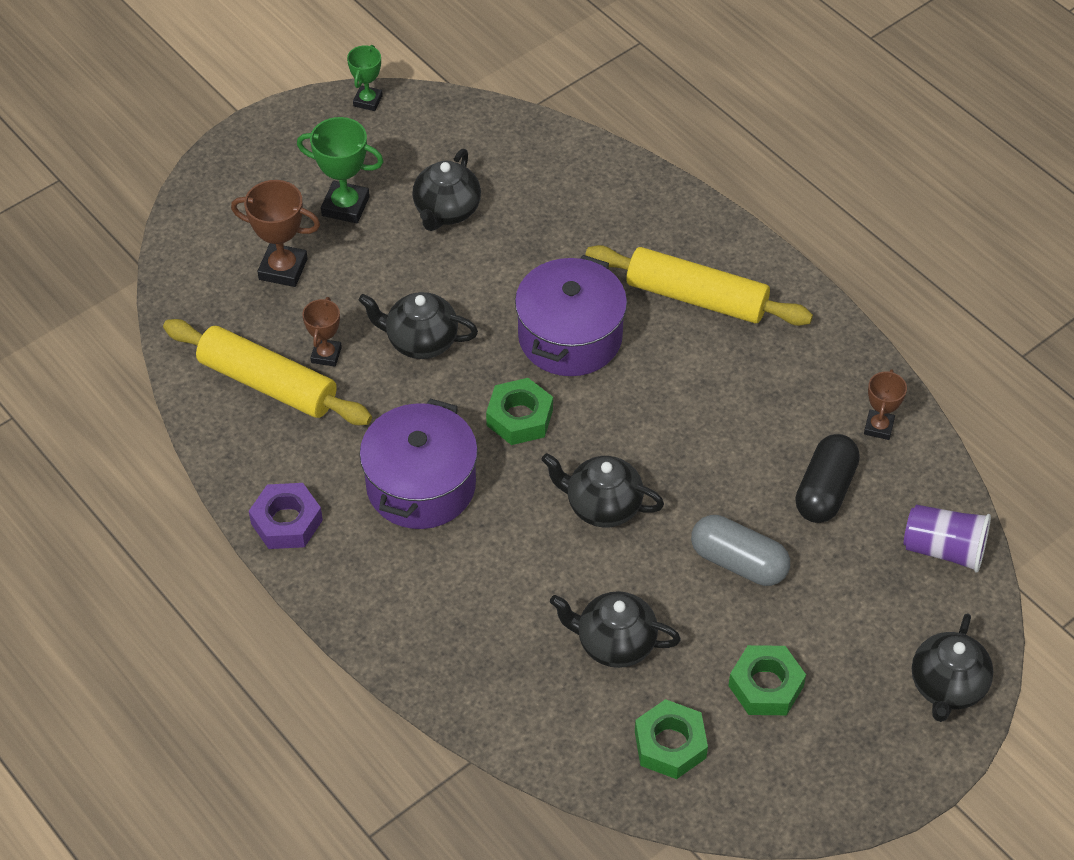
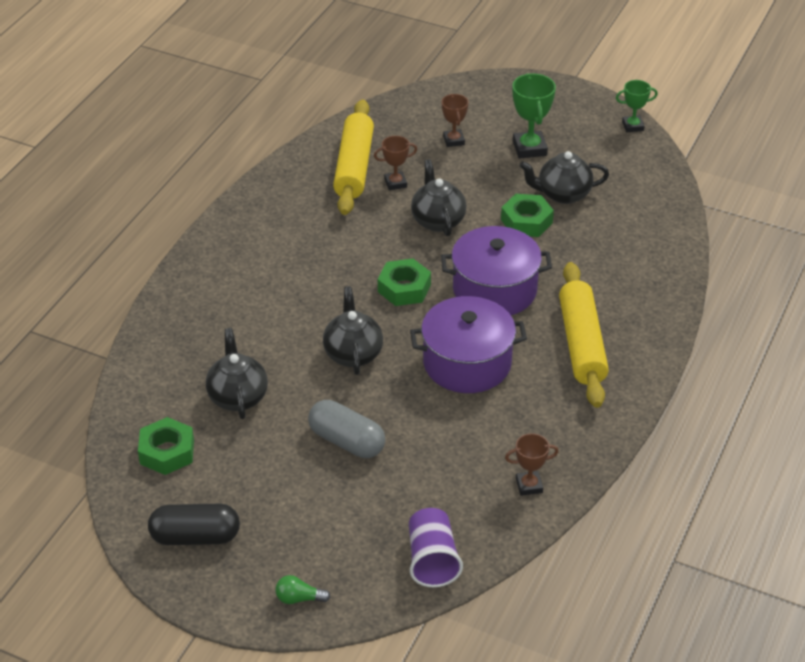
camera: 65 degrees right, 10 degrees down
(283, 269) = (453, 140): brown trophy -> brown trophy, size x0.63
(287, 522) = (249, 212): purple nut -> none
(421, 485) = (315, 261): purple pot -> purple pot (467, 363)
(738, 562) = (347, 441): grey capsule -> grey capsule turned 60 degrees counterclockwise
(765, 686) = (244, 489): green nut -> green nut (526, 221)
(825, 490) = (445, 471): black capsule -> black capsule (195, 537)
(947, 687) = (299, 598): black teapot -> green light bulb

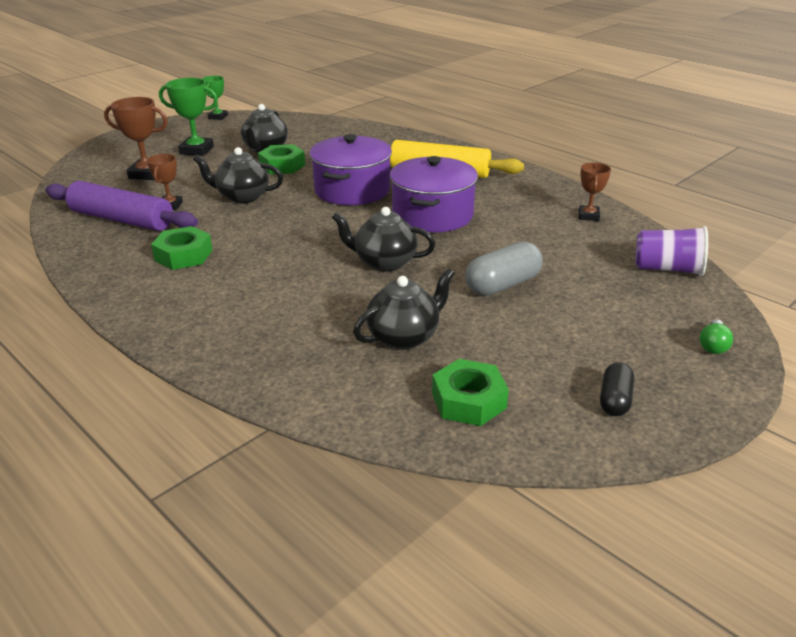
camera: 70 degrees left, 10 degrees down
(195, 537) = (614, 400): black capsule -> black capsule, size x0.62
(237, 397) = (404, 337): black teapot -> black teapot turned 135 degrees clockwise
(354, 167) = (122, 220): yellow rolling pin -> purple rolling pin
(404, 288) = (316, 225): green nut -> green nut (183, 255)
(453, 140) = (147, 174): brown trophy -> brown trophy, size x1.58

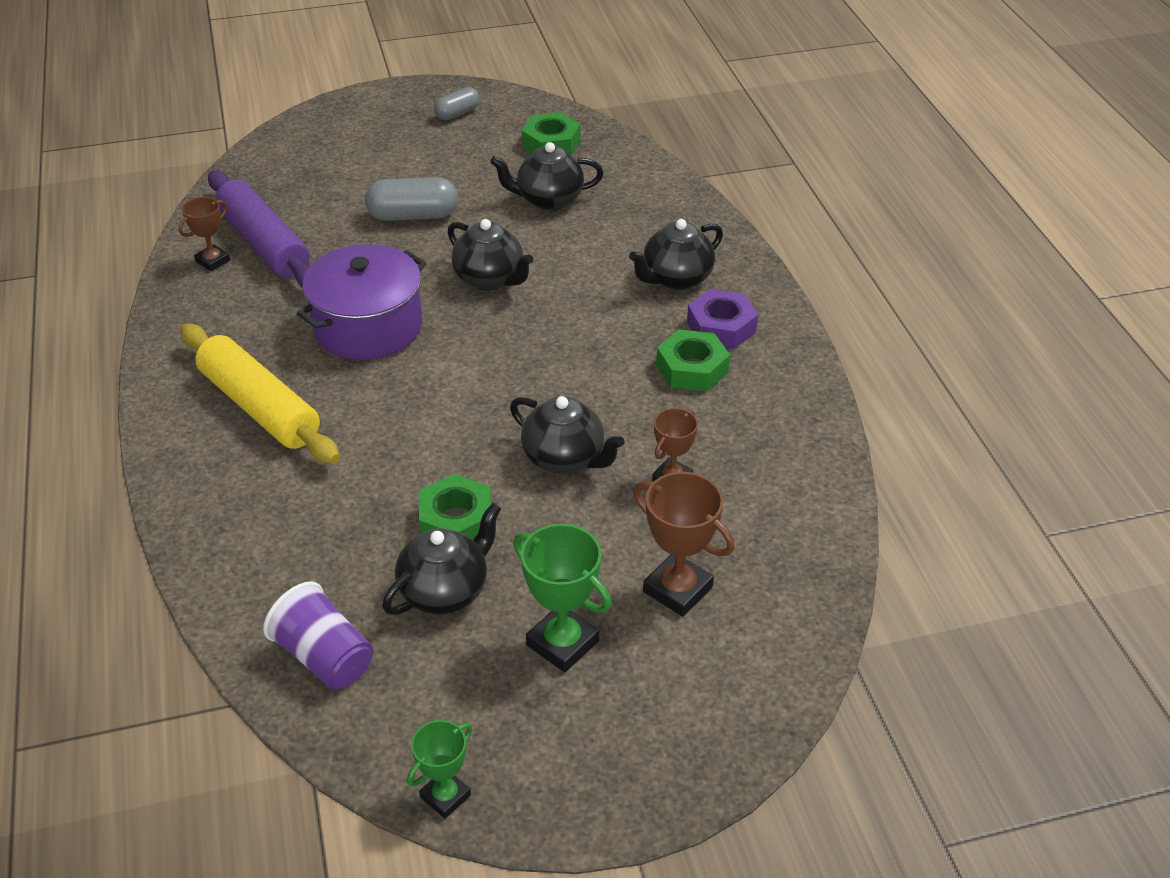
camera: 150 degrees left, 10 degrees up
(122, 220) = (748, 471): purple rolling pin -> purple rolling pin (264, 244)
(172, 285) = (721, 327): none -> purple nut
(230, 308) = (676, 279): none -> black teapot
(352, 190) = (412, 413): purple pot -> none
(614, 400) = (457, 113): black capsule -> grey capsule
(667, 269) = (254, 179): purple cup -> purple cup (324, 657)
(713, 345) = (336, 119): green light bulb -> none

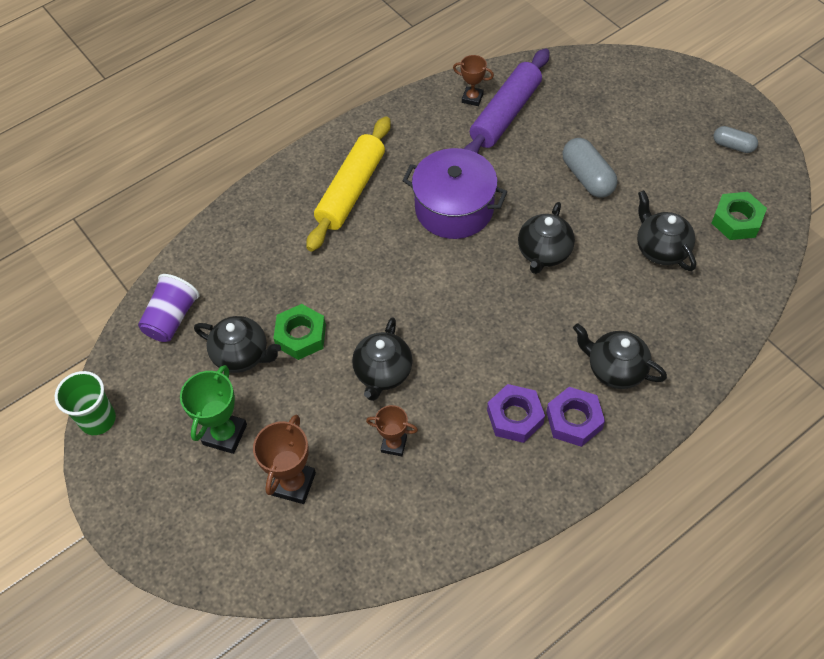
camera: 70 degrees right, 15 degrees up
(445, 796) = (98, 419): green trophy -> green cup
(692, 369) = (515, 417): green nut -> purple nut

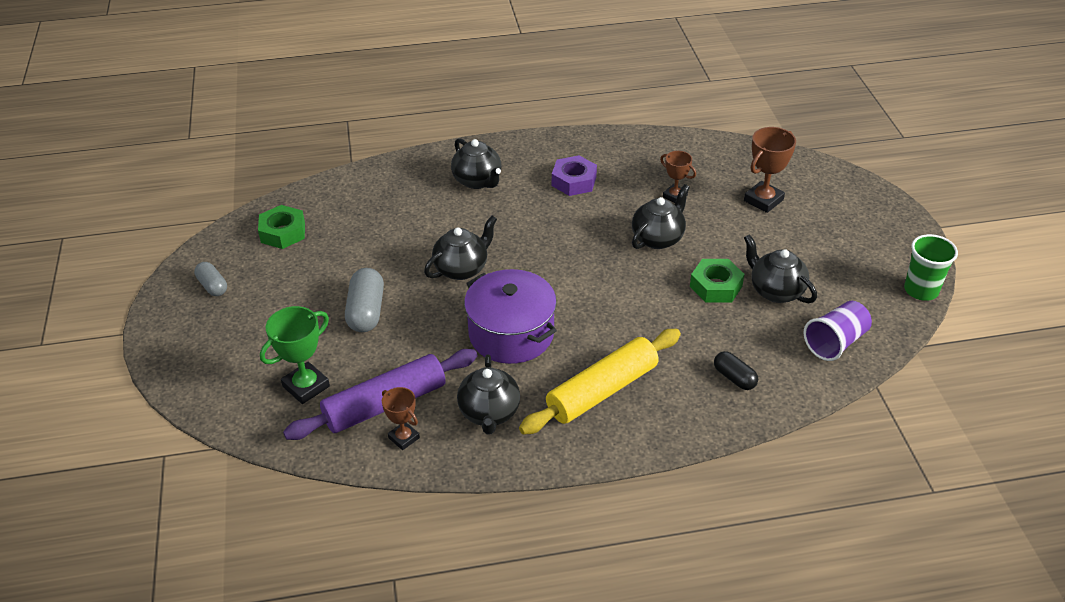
camera: 155 degrees left, 15 degrees down
(225, 434) = (808, 244): green trophy -> green trophy (306, 386)
(250, 246) = (734, 378): none -> black capsule
(574, 420) = (533, 166): purple nut -> none
(661, 249) = (364, 236): black teapot -> black teapot (489, 413)

